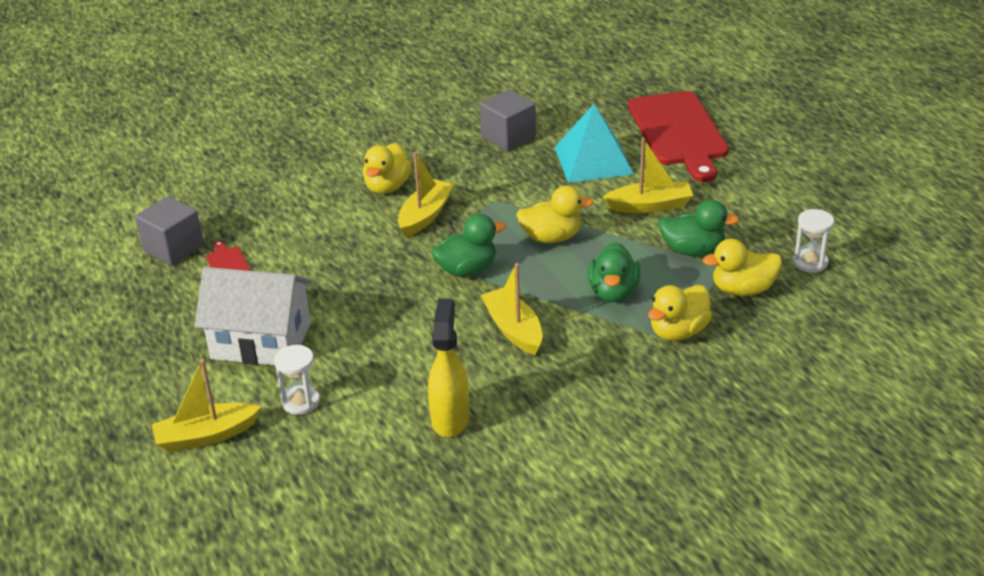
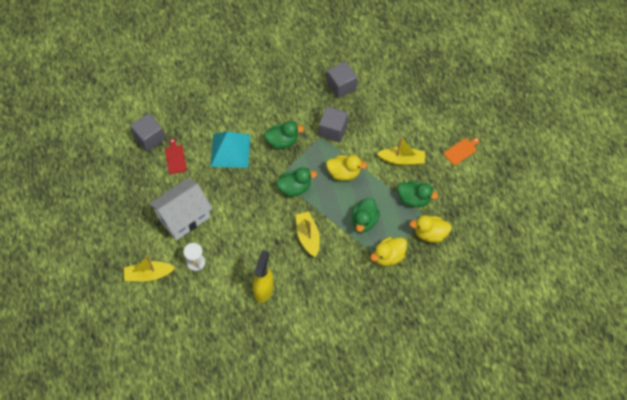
camera: 10 degrees right, 25 degrees up
(261, 341) = (183, 217): white house -> white house turned 60 degrees counterclockwise
(387, 187) = (267, 113): yellow duck -> none
(425, 216) = (282, 141): yellow boat -> green duck
(512, 189) = (333, 130): none -> grey cube
(593, 160) = (382, 116): turquoise pyramid -> turquoise pyramid (230, 150)
(679, 132) = (436, 103): red cutting board -> none
(748, 180) = (461, 151): none -> orange cutting board
(810, 262) = (471, 222): white hourglass -> none

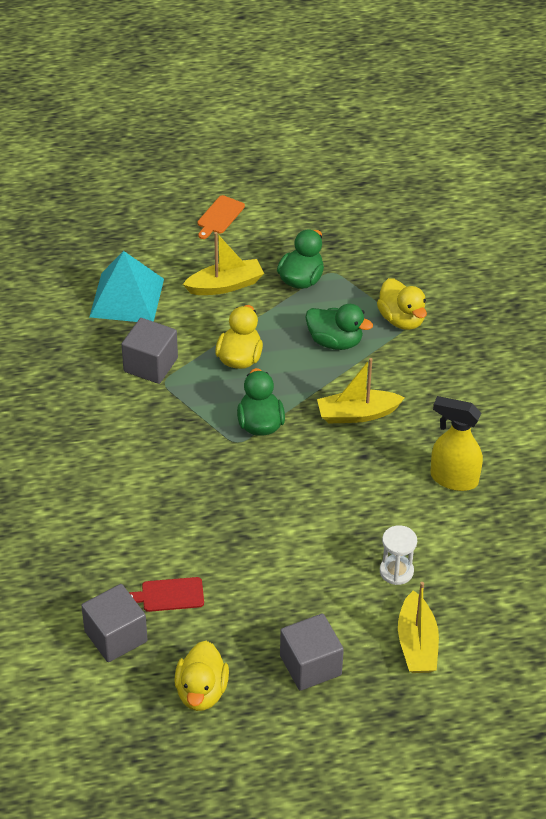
camera: 85 degrees left, 15 degrees down
(183, 217) = (300, 586): white house -> none
(230, 150) = (167, 510): turquoise pyramid -> turquoise pyramid (126, 297)
(282, 141) = (161, 434): green duck -> none
(341, 86) = (59, 346): grey cube -> grey cube (310, 665)
(402, 160) = (225, 285): yellow boat -> yellow boat turned 60 degrees clockwise
(430, 234) = (365, 268): yellow duck -> yellow duck (201, 692)
(461, 151) = (219, 216): orange cutting board -> orange cutting board turned 120 degrees counterclockwise

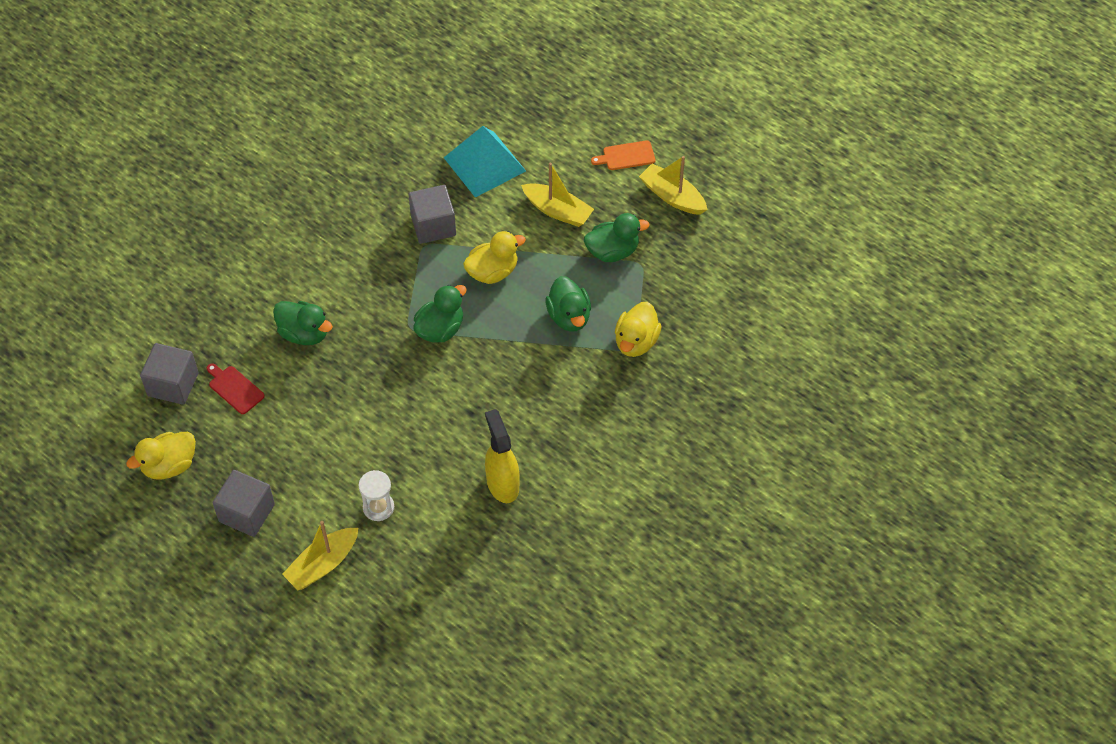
camera: 50 degrees right, 10 degrees up
(164, 512) = (304, 333): none -> green duck
(357, 414) = (508, 381): yellow boat -> yellow boat (672, 196)

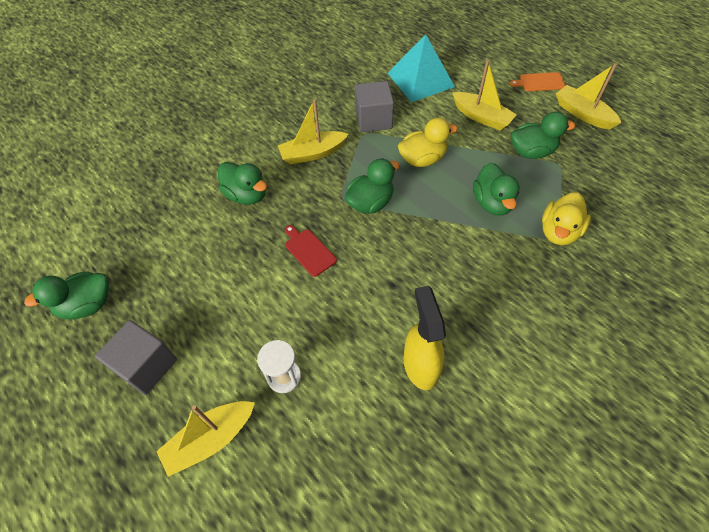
camera: 10 degrees right, 0 degrees up
(169, 465) = (87, 305): yellow duck -> green duck
(173, 384) = (117, 228): grey cube -> none
(234, 388) = (171, 237): red cutting board -> red cutting board (309, 251)
(369, 276) = (313, 153): none -> yellow boat

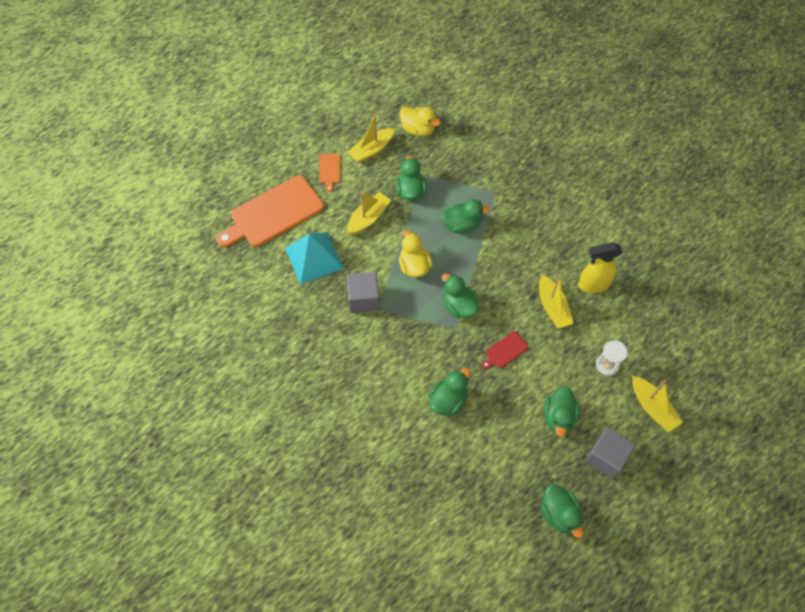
camera: 90 degrees left, 5 degrees up
(212, 309) = (558, 417): none -> green duck
(313, 153) = (402, 349): yellow boat -> yellow boat (552, 307)
(470, 47) = (273, 213): none -> orange cutting board
(559, 232) = (488, 190): yellow duck -> yellow duck (418, 129)

